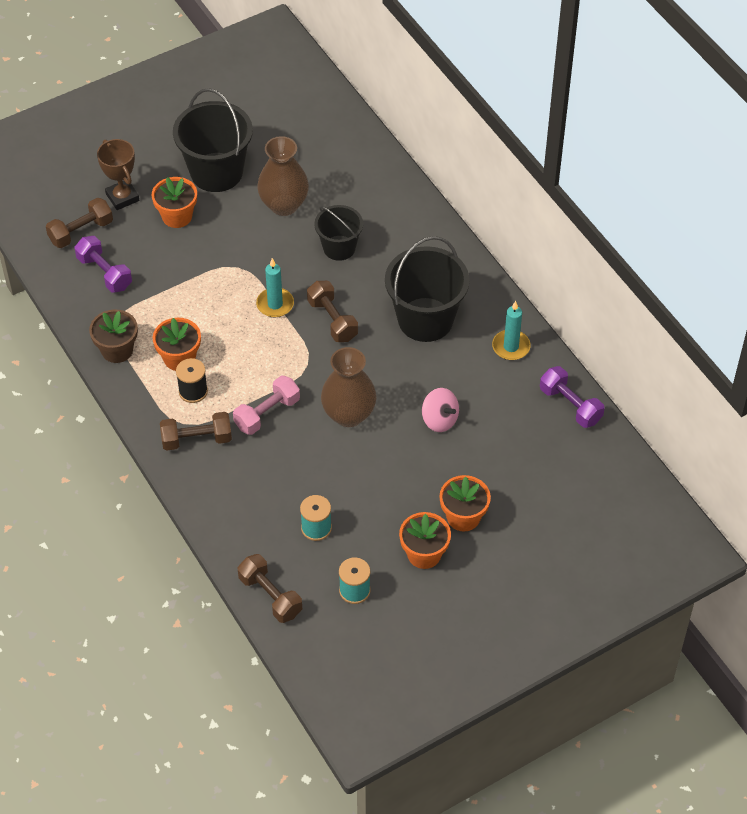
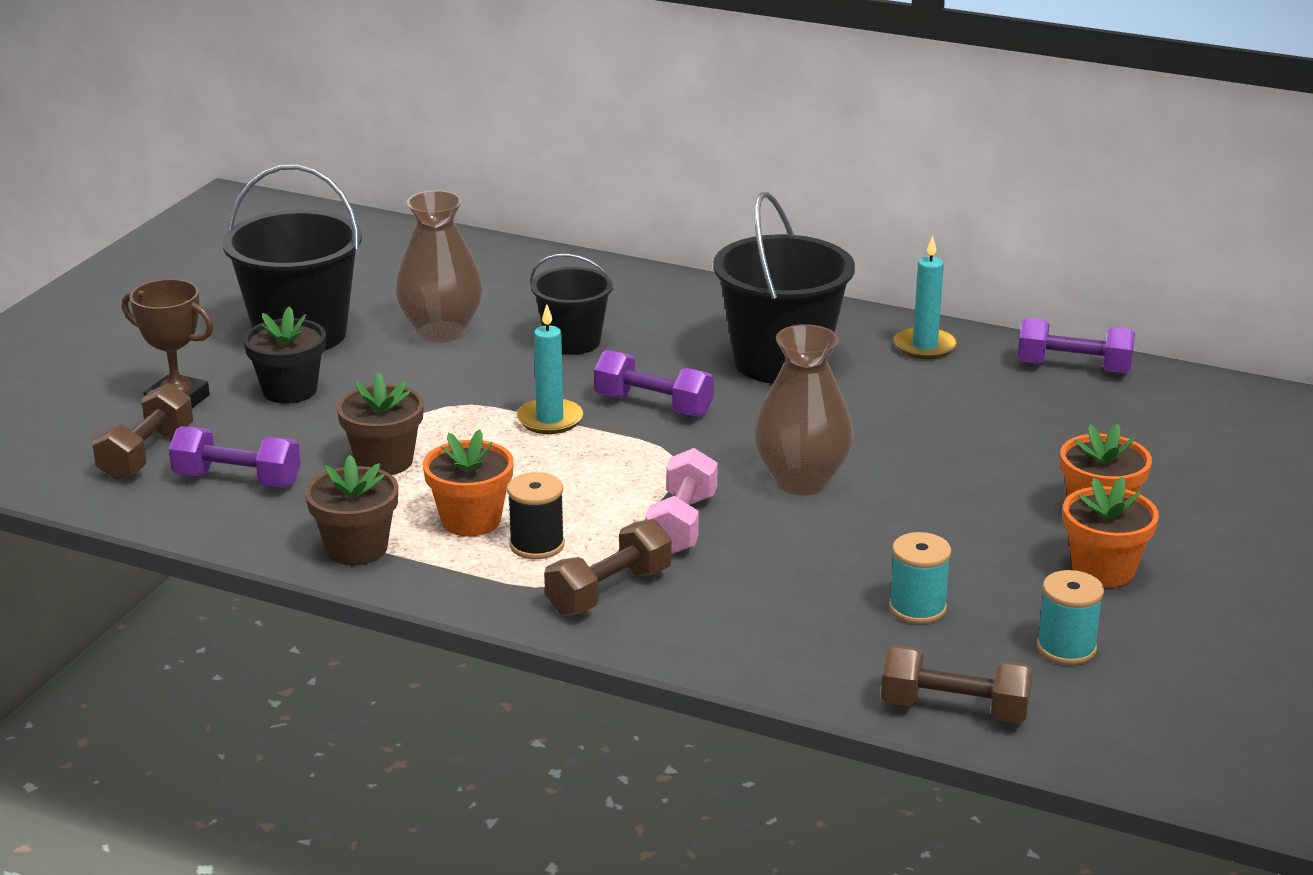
camera: 35 degrees left, 25 degrees down
(176, 294) = (384, 461): none -> brown flower pot
(177, 216) = (289, 390): orange flower pot -> black flower pot
(332, 320) = (653, 405): brown dumbbell -> purple dumbbell
(439, 420) = (931, 439): pink spinning top -> none

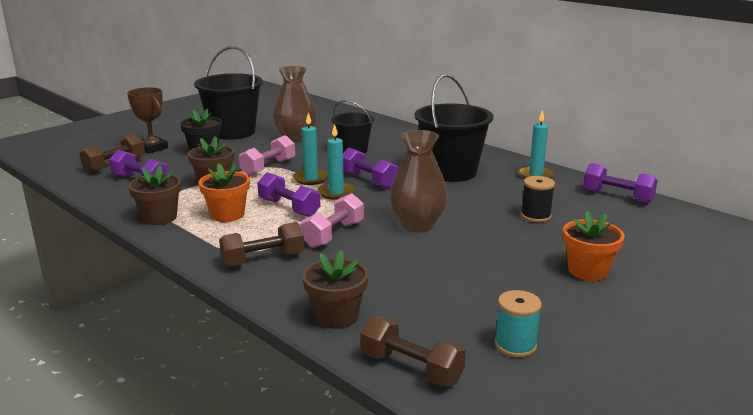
camera: 20 degrees right, 5 degrees down
(450, 408) = (268, 167): none -> pink dumbbell
(537, 545) = (248, 231): black spool -> black spool (535, 216)
(565, 487) = (289, 208): none -> purple dumbbell
(619, 442) = (336, 193): none -> turquoise candle
(798, 659) = (336, 316): none -> brown flower pot
(917, 608) = (433, 302): turquoise spool -> none
(1103, 570) = (571, 303): orange flower pot -> none

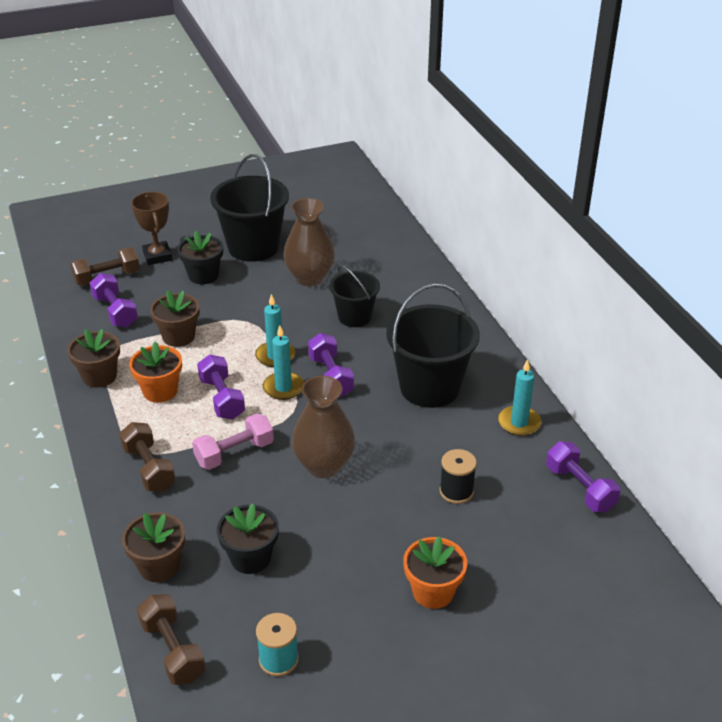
camera: 25 degrees right, 15 degrees up
(263, 259) = (149, 468): brown dumbbell -> brown dumbbell turned 60 degrees clockwise
(268, 167) = (247, 323): pink dumbbell -> none
(416, 290) = (250, 558): none -> black flower pot

